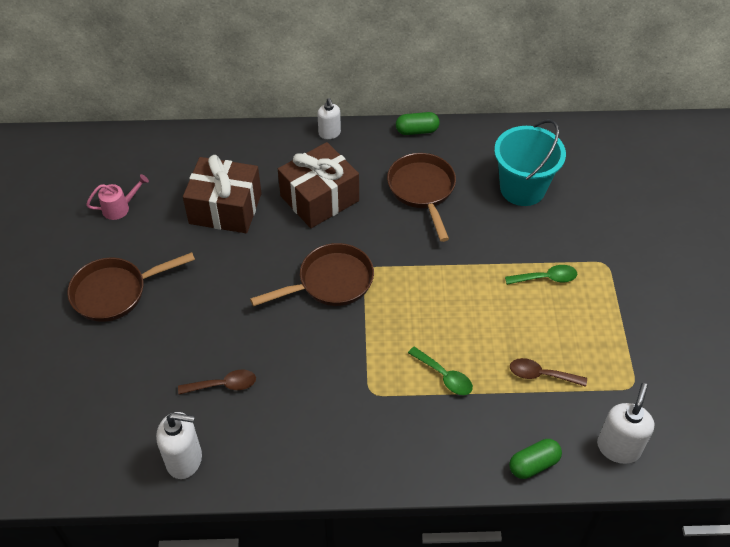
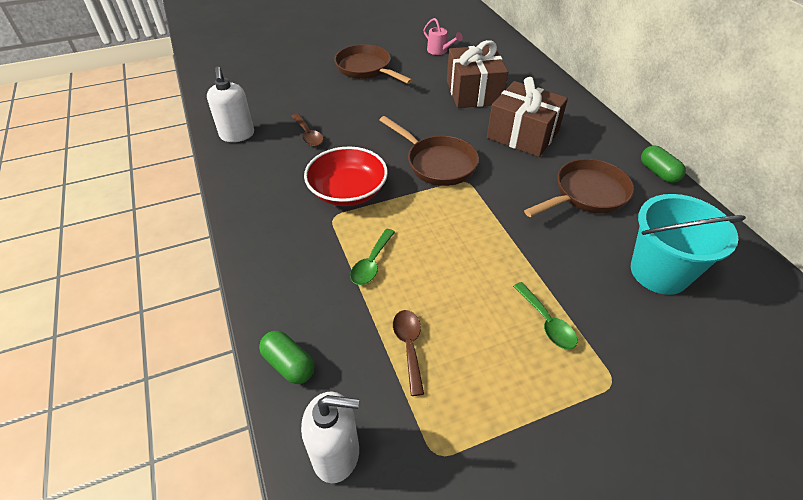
camera: 70 degrees right, 5 degrees down
(329, 133) = (600, 122): white soap dispenser -> none
(338, 370) = (348, 191): none -> red bowl

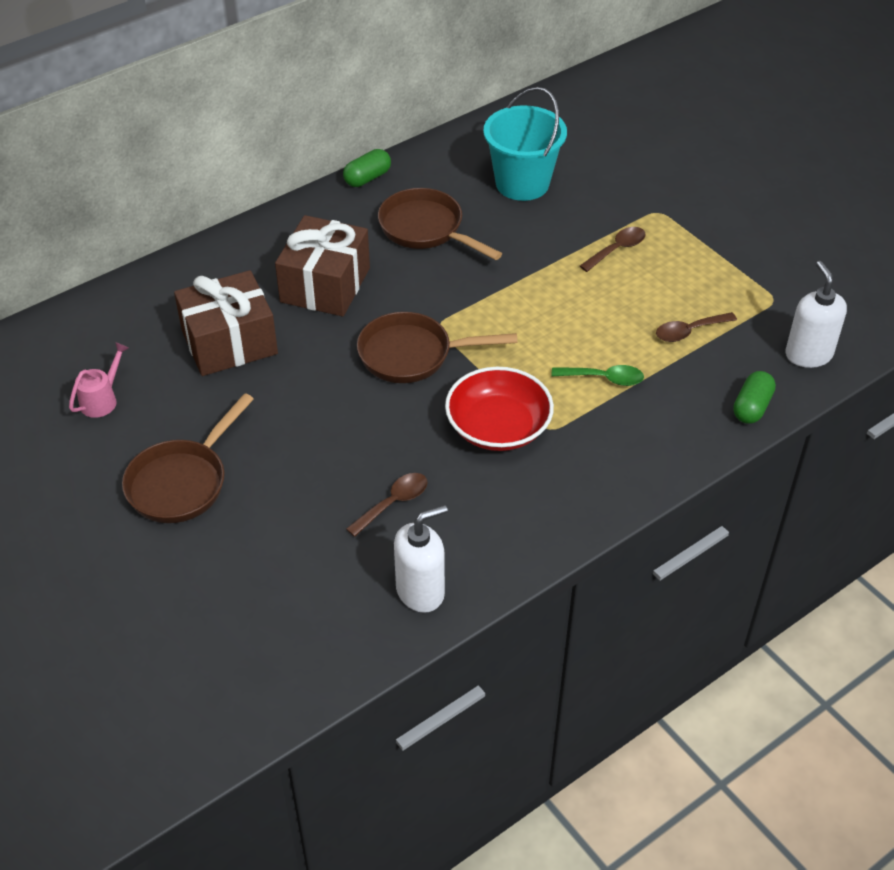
camera: 105 degrees left, 0 degrees up
(437, 163) = (412, 355): brown pan -> brown pan turned 120 degrees counterclockwise
(546, 322) = (617, 249): green spoon -> brown spoon

